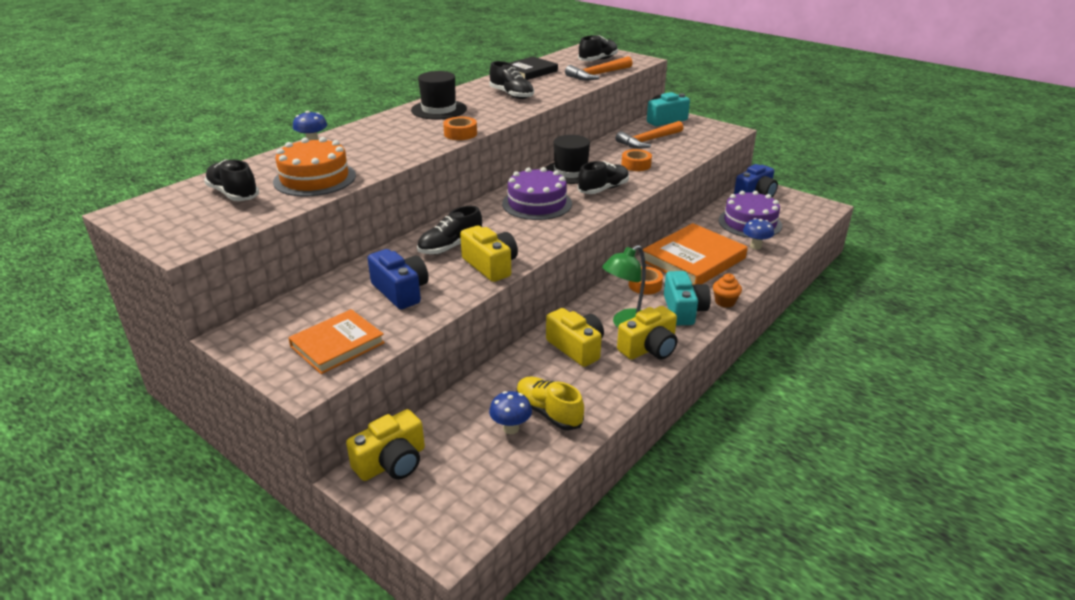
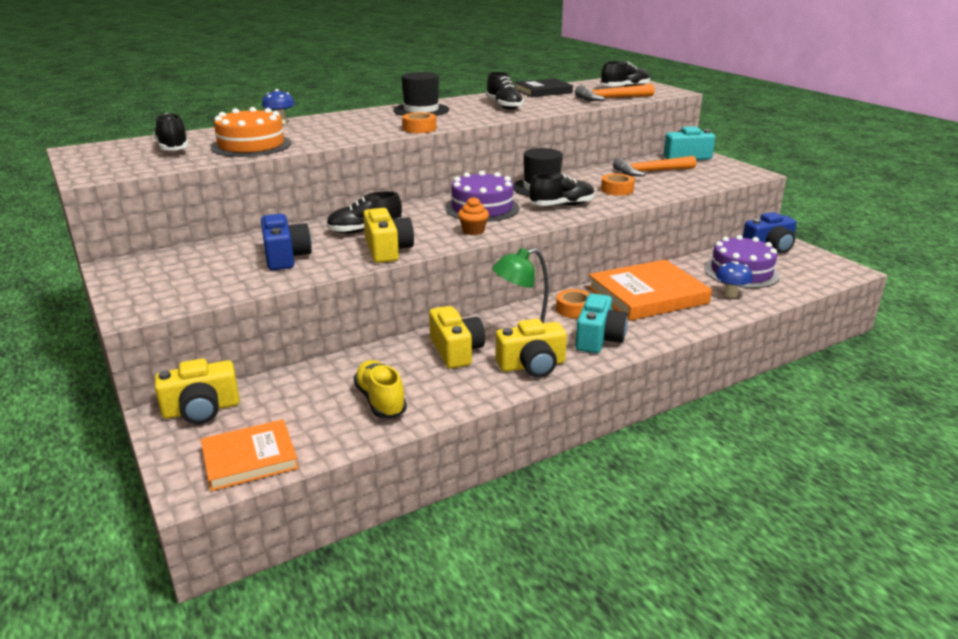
camera: 20 degrees right, 5 degrees down
(337, 345) = (190, 287): orange book -> orange book (250, 459)
(511, 428) = (332, 406): blue mushroom -> none
(725, 302) = (652, 339): orange cupcake -> orange cupcake (473, 231)

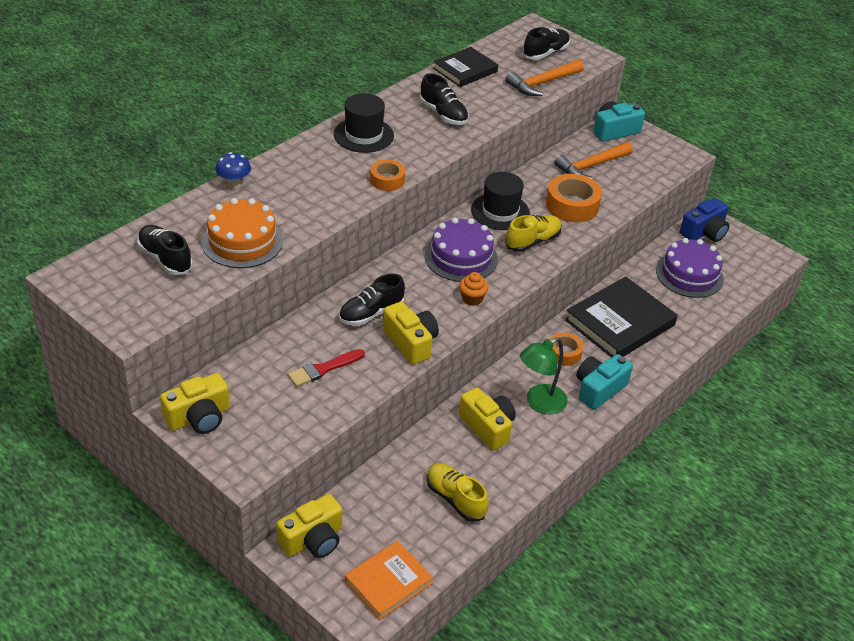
camera: 20 degrees left, 15 degrees up
(285, 257) = (323, 369): blue camera -> red brush
(532, 365) = (558, 433): yellow camera -> yellow camera (199, 417)
(562, 205) = (532, 241): black shoe -> yellow shoe
(598, 338) = (599, 389): turquoise camera -> turquoise camera turned 135 degrees counterclockwise
(617, 190) = (572, 205): orange tape -> orange tape, size x1.66
(647, 295) = (619, 322): orange book -> black book
(730, 294) = (688, 309): blue mushroom -> none

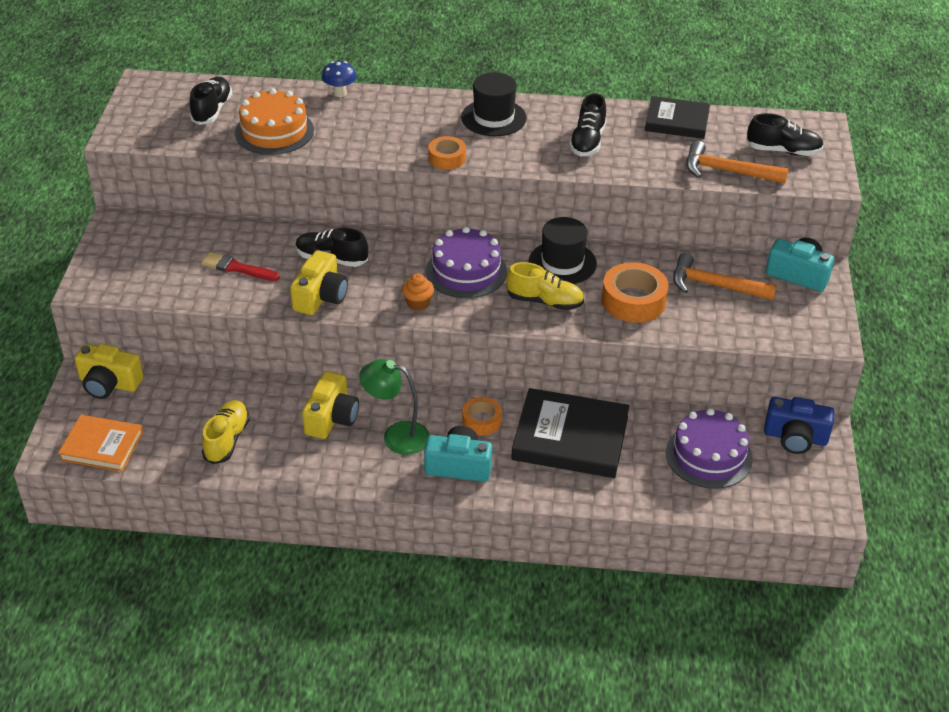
camera: 55 degrees right, 0 degrees up
(199, 417) = (121, 237): yellow camera -> none

